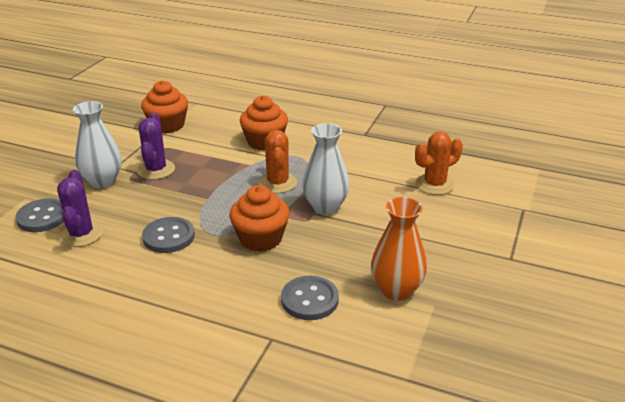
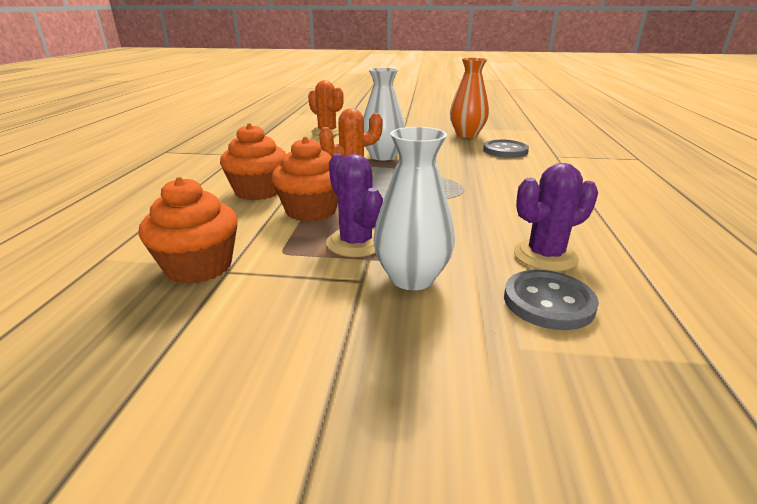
camera: 105 degrees left, 5 degrees down
(156, 170) = (356, 243): purple cactus -> purple cactus turned 75 degrees clockwise
(169, 237) = (490, 205): grey button -> none
(260, 238) = (451, 171): orange cupcake -> orange cupcake (311, 211)

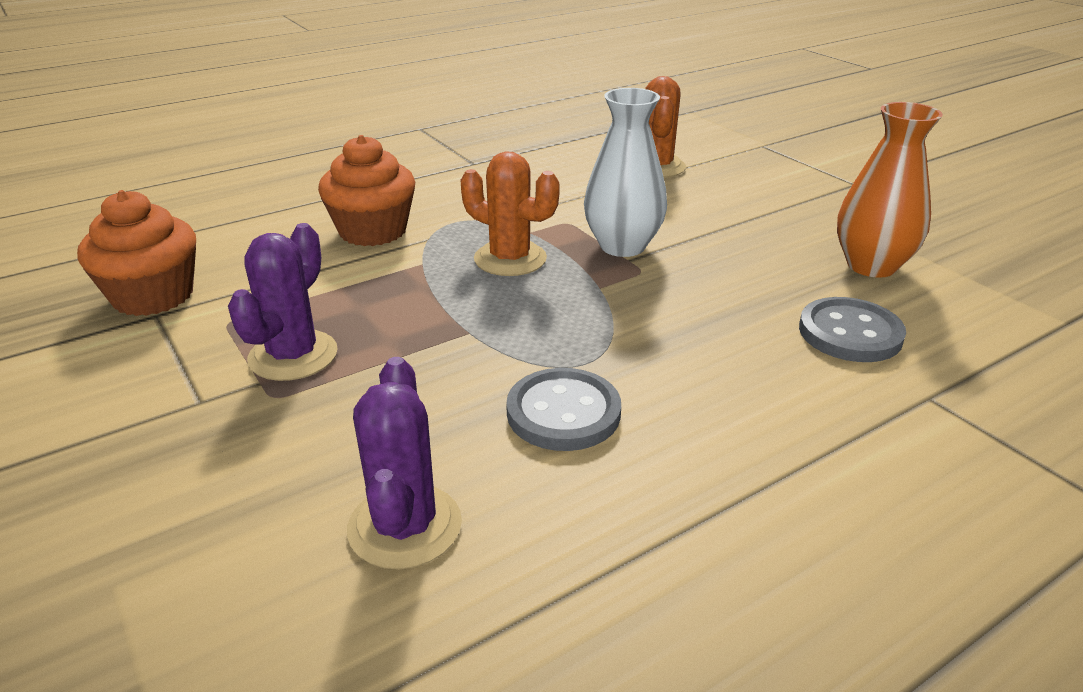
camera: 50 degrees right, 5 degrees up
(311, 211) = (355, 286): orange cupcake -> none
(412, 278) = (232, 434): white vase -> none
(545, 256) = (405, 526): purple cactus -> purple cactus turned 60 degrees clockwise
(548, 302) = (251, 574): grey button -> grey button (563, 413)

